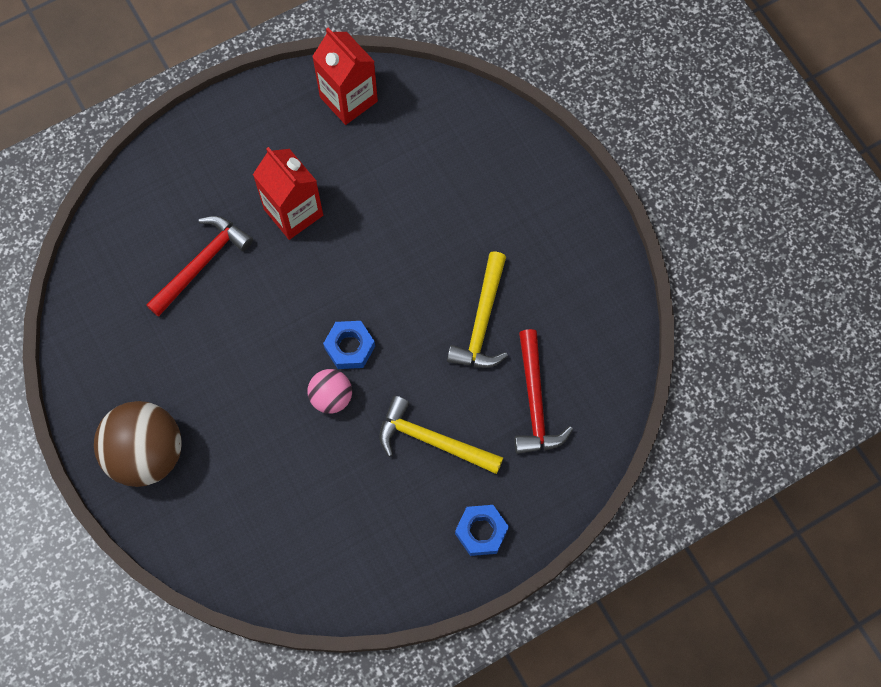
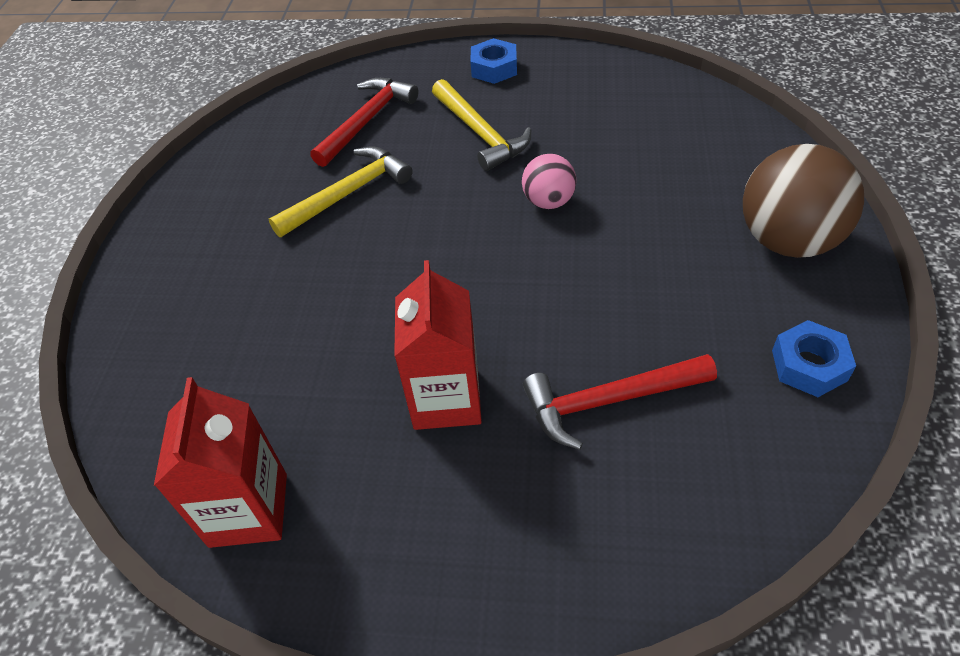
camera: 140 degrees left, 20 degrees down
(349, 347) = (495, 232): blue nut -> blue nut (809, 365)

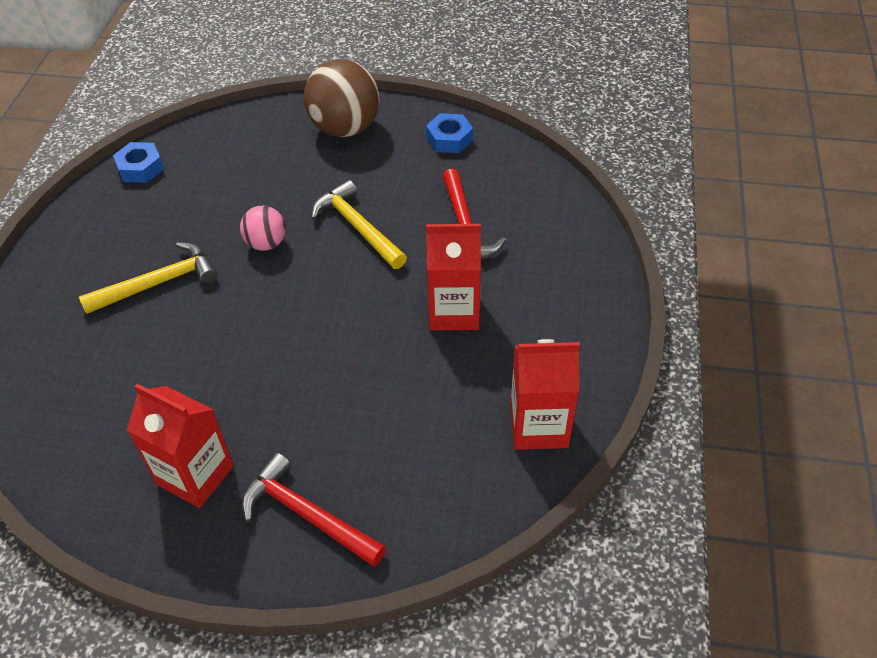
camera: 90 degrees left, 0 degrees up
(240, 207) = (195, 475): none -> red carton
(348, 193) = (207, 382): yellow hammer -> yellow hammer (357, 227)
(367, 121) = (99, 371): red hammer -> red hammer (307, 514)
(494, 68) = (60, 269): blue nut -> blue nut (140, 168)

